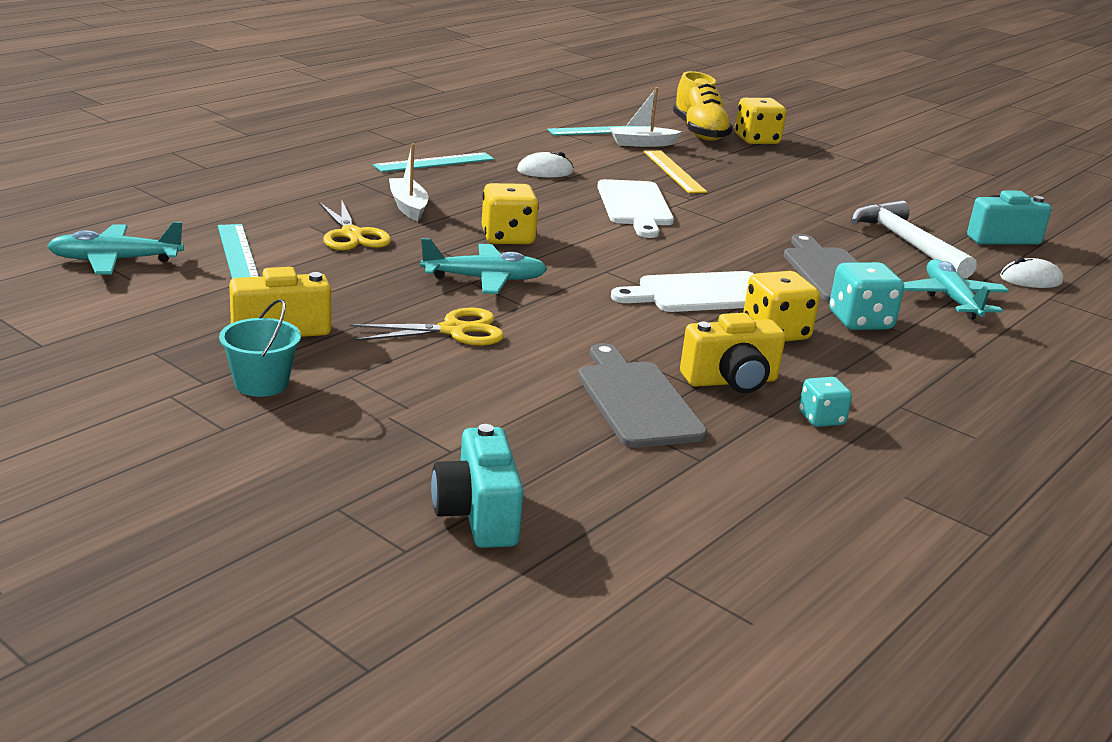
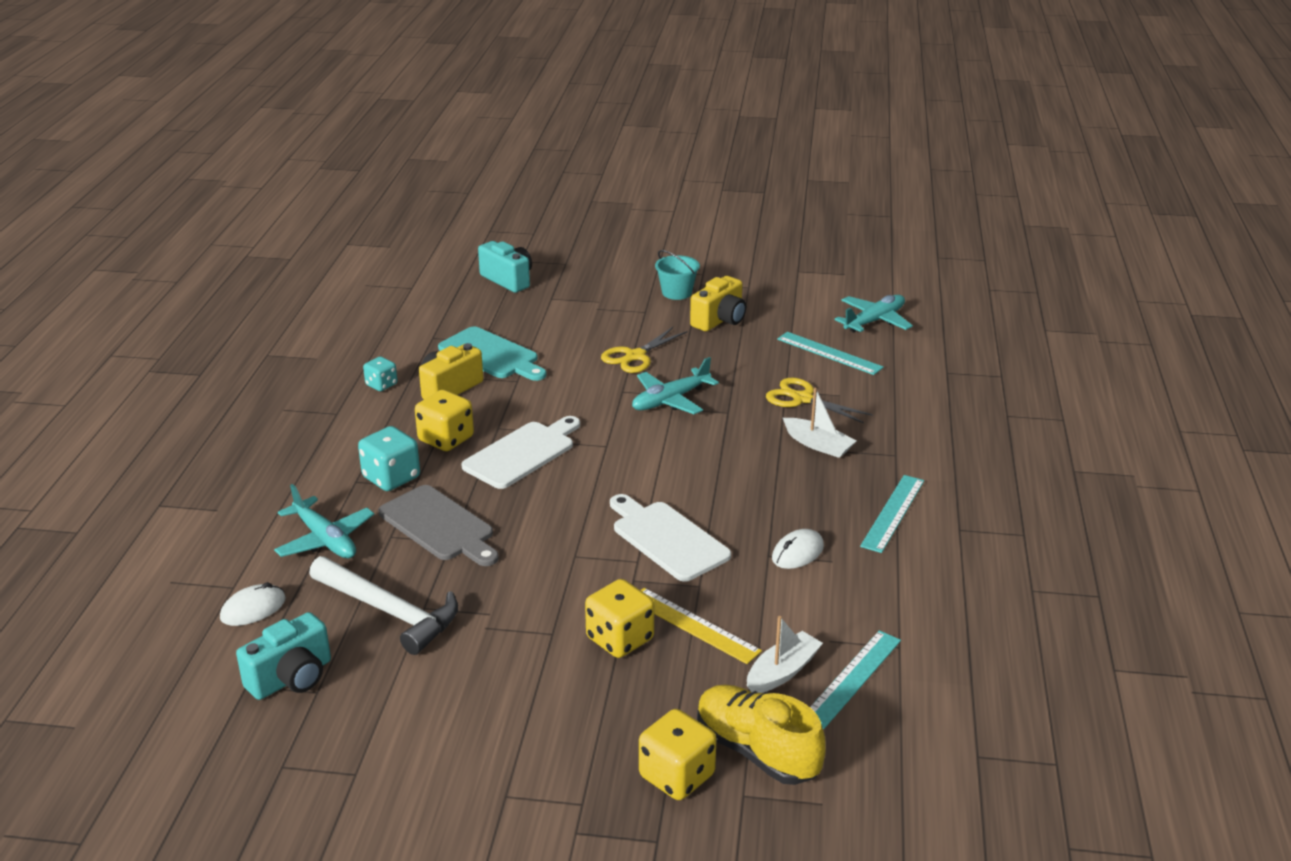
camera: 150 degrees right, 5 degrees up
(507, 238) = (709, 446): yellow dice -> yellow dice (620, 639)
(636, 401) = (491, 355): grey cutting board -> turquoise cutting board

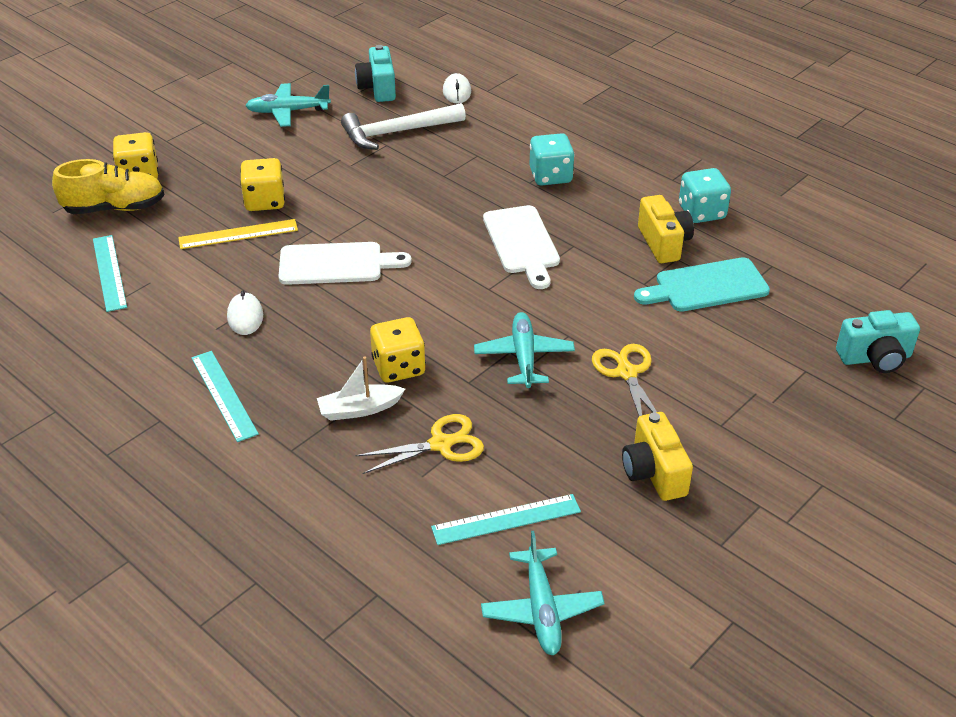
camera: 125 degrees right, 10 degrees up
(325, 539) = (501, 131): turquoise plane -> turquoise plane (287, 111)
(381, 385) = (701, 212): turquoise dice -> turquoise dice, size x1.65
(439, 526) = (467, 176): grey cutting board -> none
(446, 439) = (581, 215): yellow dice -> yellow dice (398, 367)
(677, 292) = (750, 473): turquoise bucket -> none
(782, 672) = (153, 248): white boat -> none

